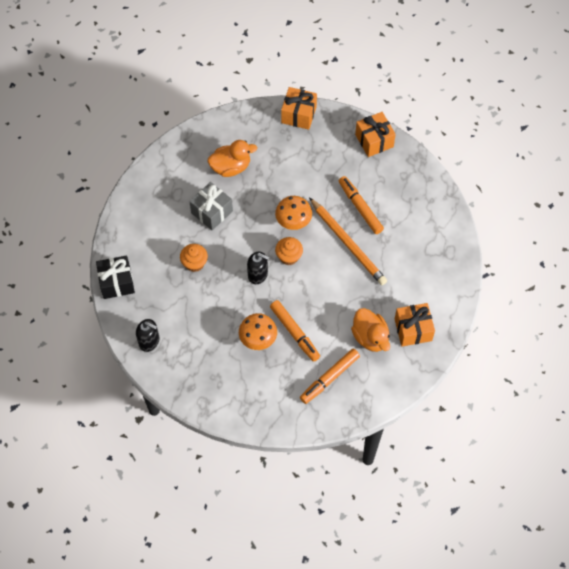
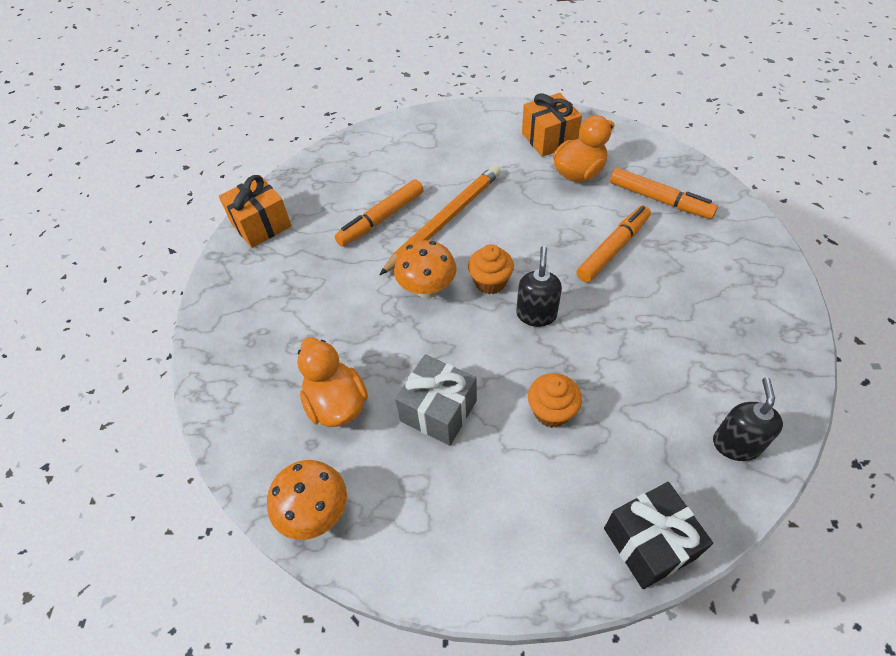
camera: 100 degrees left, 10 degrees down
(258, 339) = (646, 288): orange mushroom -> orange mushroom (316, 513)
(298, 115) = (215, 327): orange gift -> none

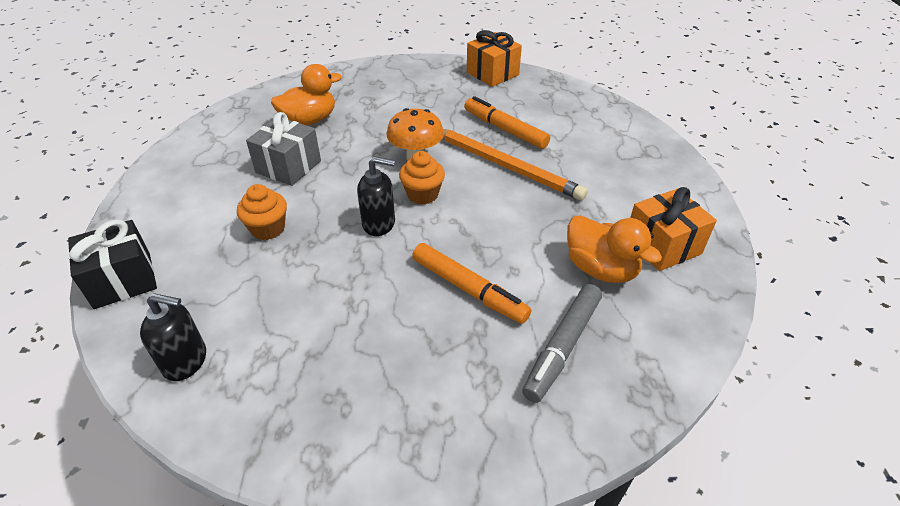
camera: 85 degrees right, 10 degrees down
(316, 513) = (227, 119): orange mushroom -> none
(659, 200) = (562, 347): orange marker -> grey marker

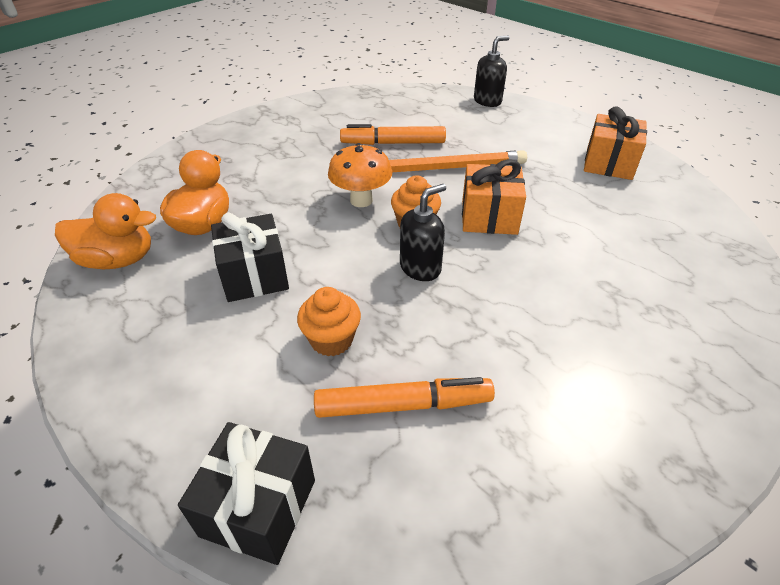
camera: 45 degrees left, 0 degrees up
(186, 361) = (463, 510): black soap dispenser -> black soap dispenser (487, 101)
(288, 167) = (254, 275): grey gift -> black gift
(469, 289) = (560, 268): orange marker -> orange marker (403, 405)
(492, 74) = (312, 107): orange gift -> orange gift (489, 217)
(562, 347) = (667, 261): grey marker -> none
(601, 269) = (605, 199): orange duck -> orange duck (118, 260)

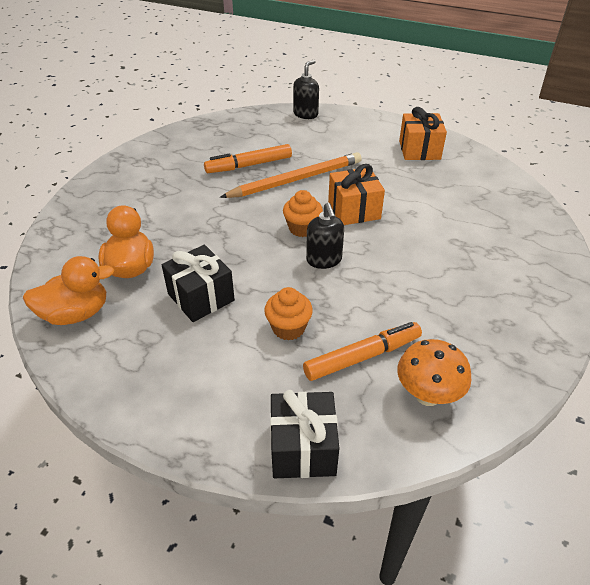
camera: 20 degrees left, 0 degrees up
(361, 200) = (250, 218): orange mushroom -> orange mushroom (427, 395)
(420, 268) = (324, 260): black soap dispenser -> black soap dispenser turned 135 degrees clockwise

